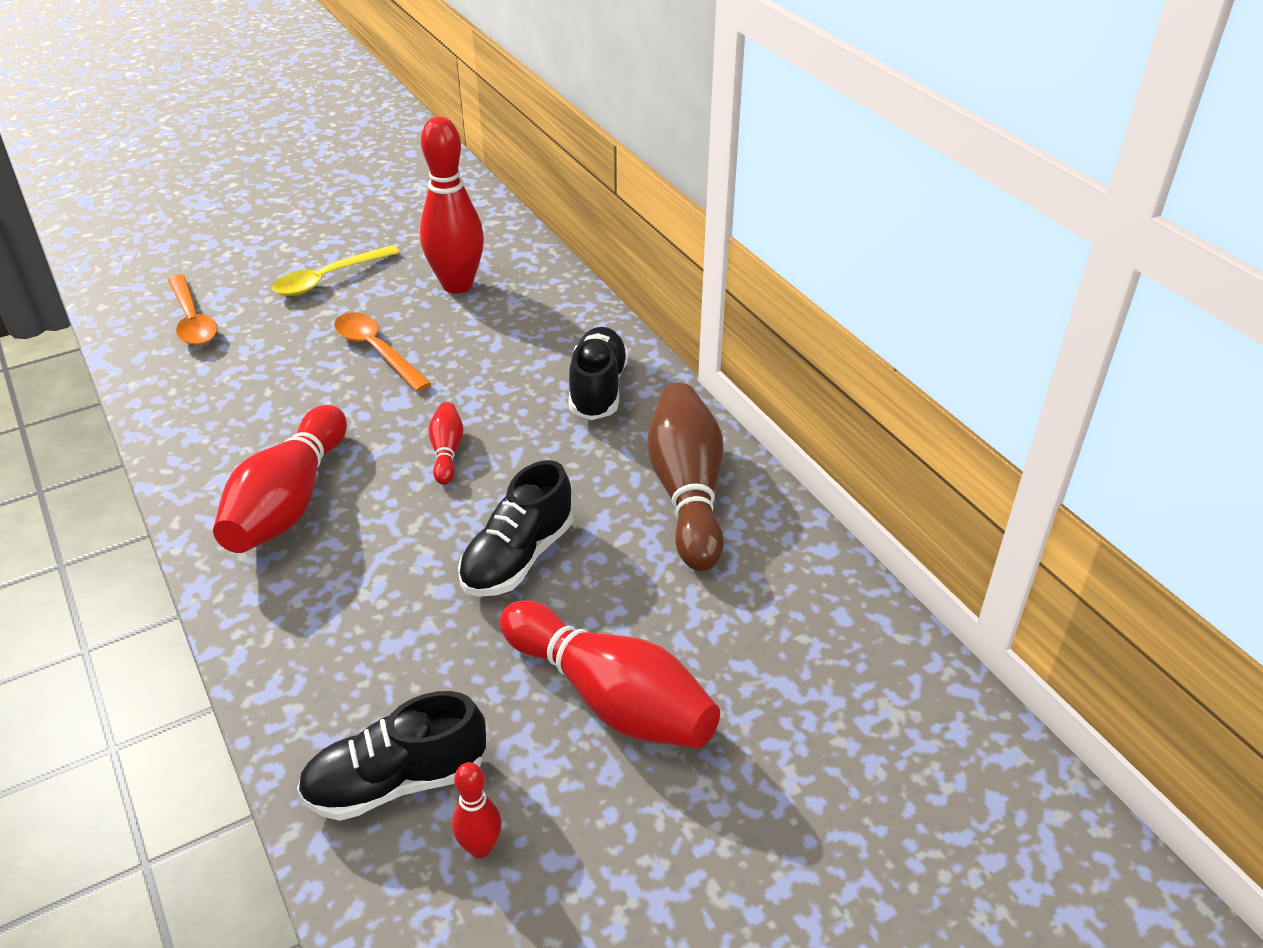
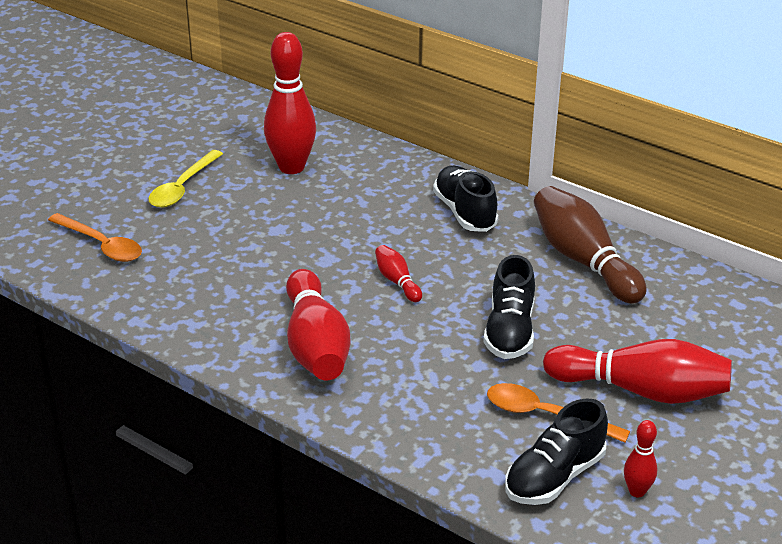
camera: 25 degrees left, 5 degrees down
(376, 351) = (276, 229): orange spoon -> orange spoon (545, 415)

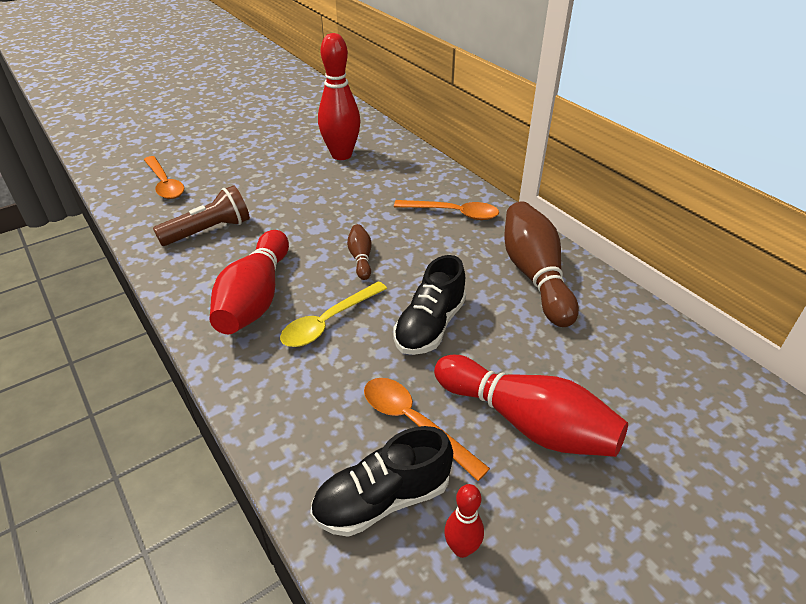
camera: 20 degrees right, 5 degrees up
(182, 187) = (254, 155): yellow spoon -> yellow spoon (328, 322)
(205, 288) = (209, 231): none -> brown flashlight
(397, 281) = (360, 258): red bowling pin -> brown bowling pin
(465, 212) = (453, 213): black shoe -> orange spoon

